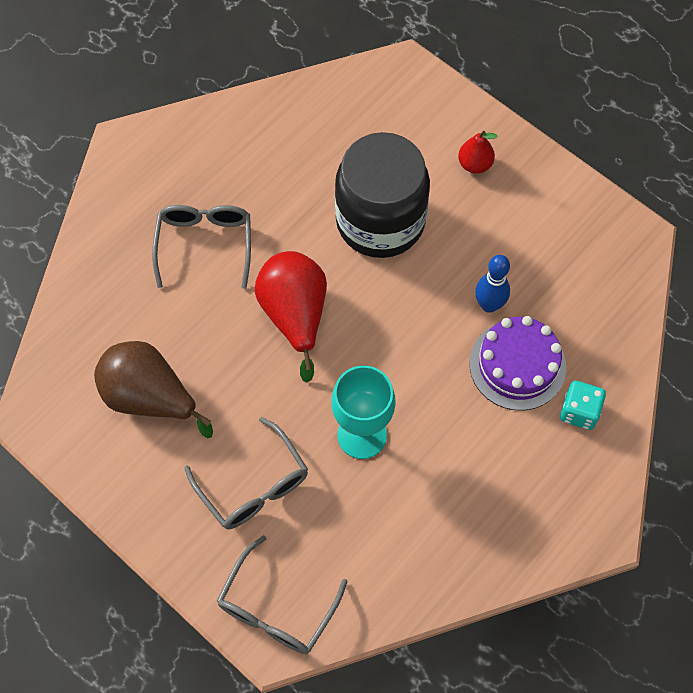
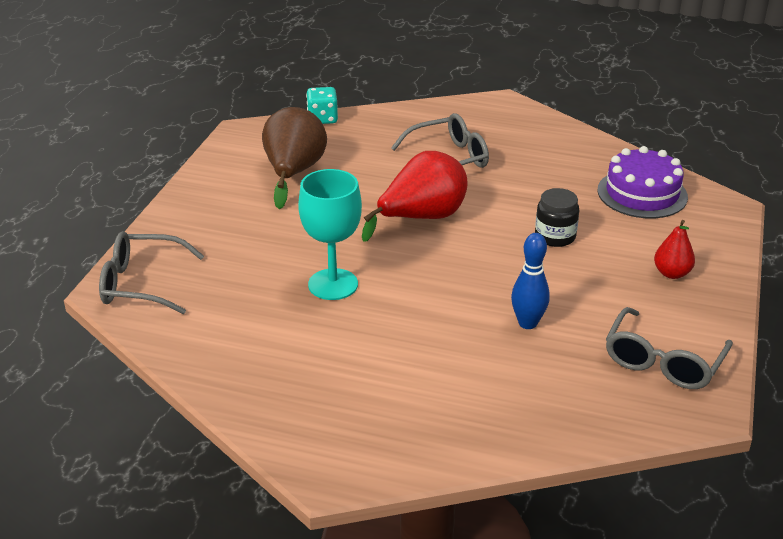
camera: 65 degrees right, 30 degrees down
(254, 486) = (247, 241): grey glasses -> grey glasses (663, 362)
(380, 221) = (555, 236): black jar -> black jar, size x0.45
(517, 365) = (477, 359): purple cake -> purple cake (642, 193)
(579, 412) = (458, 418): turquoise dice -> turquoise dice (322, 119)

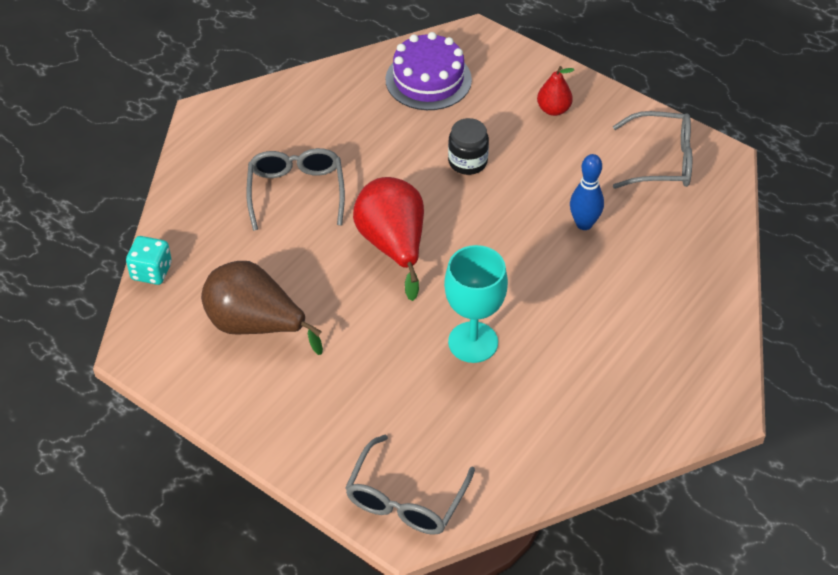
camera: 70 degrees left, 15 degrees up
(663, 362) = (662, 161): grey glasses -> grey glasses turned 45 degrees counterclockwise

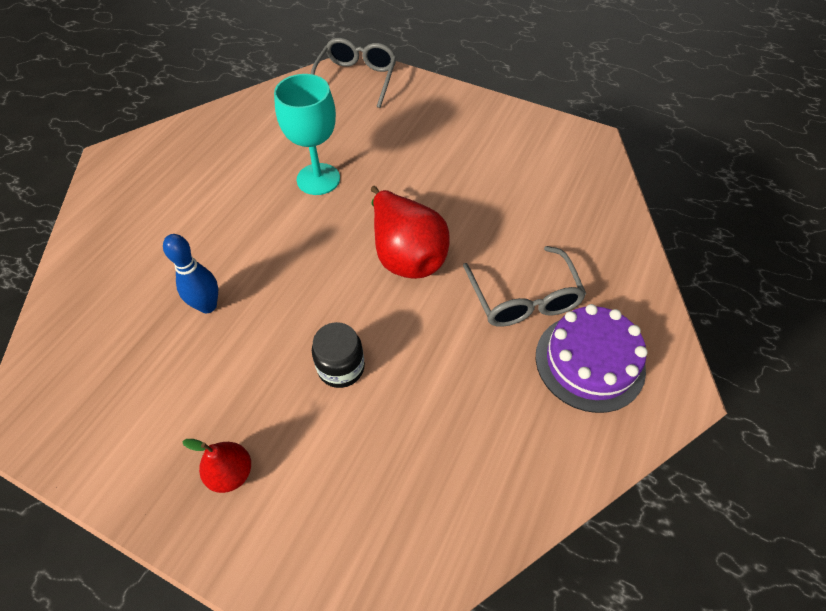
camera: 170 degrees right, 5 degrees up
(151, 271) = (620, 199): turquoise dice -> none
(255, 325) = (507, 169): brown pear -> none
(428, 79) = (411, 502): purple cake -> purple cake (589, 362)
(662, 161) = (98, 407): grey glasses -> none

